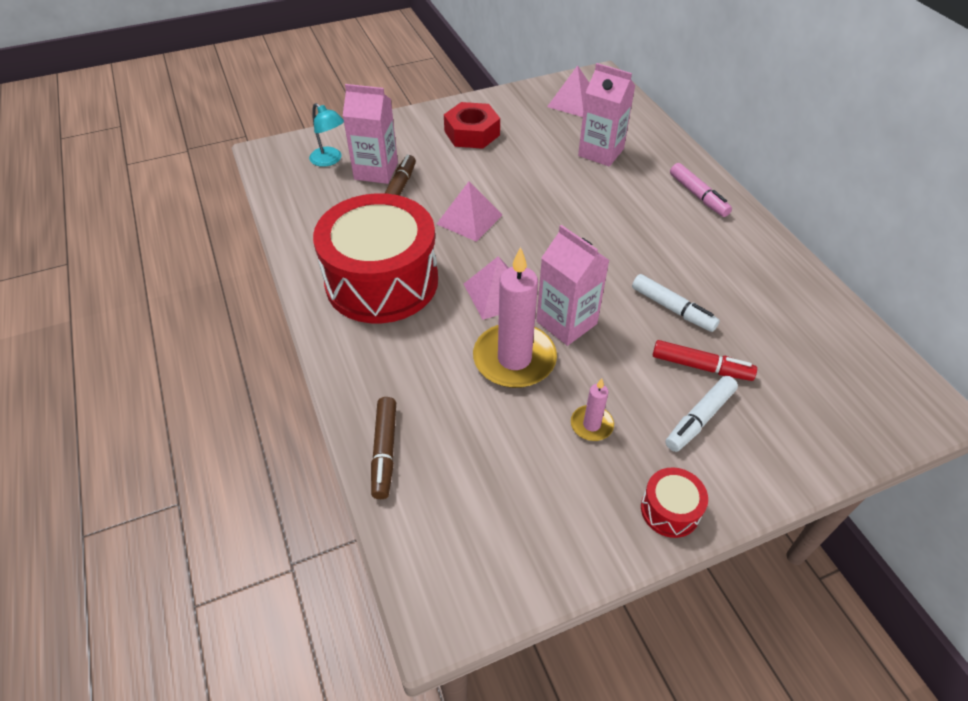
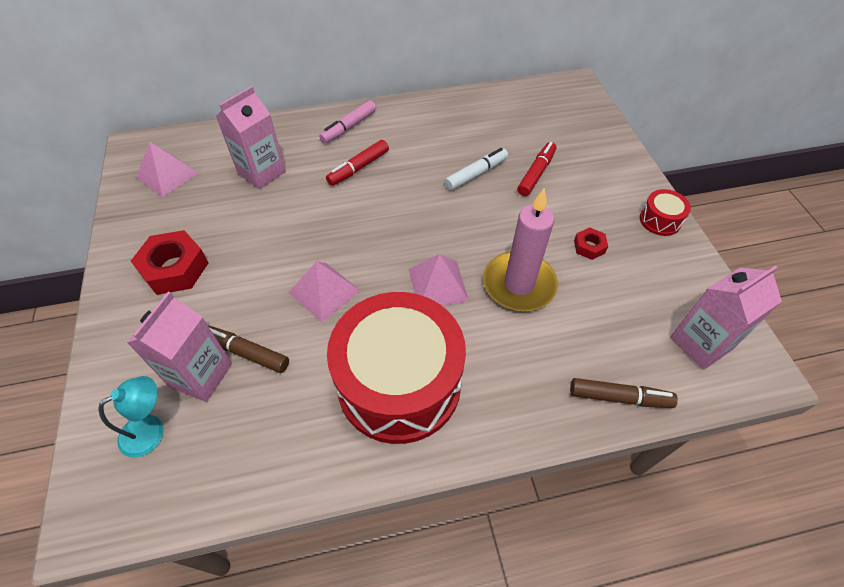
camera: 80 degrees left, 5 degrees up
(566, 322) = (481, 241): pink carton -> pink carton (700, 343)
(591, 425) = (589, 247): pink candle -> red nut
(637, 213) = (358, 168): none -> red marker
(698, 196) = (349, 127): pink marker -> pink marker turned 150 degrees clockwise
(699, 418) = (583, 186): white marker -> none

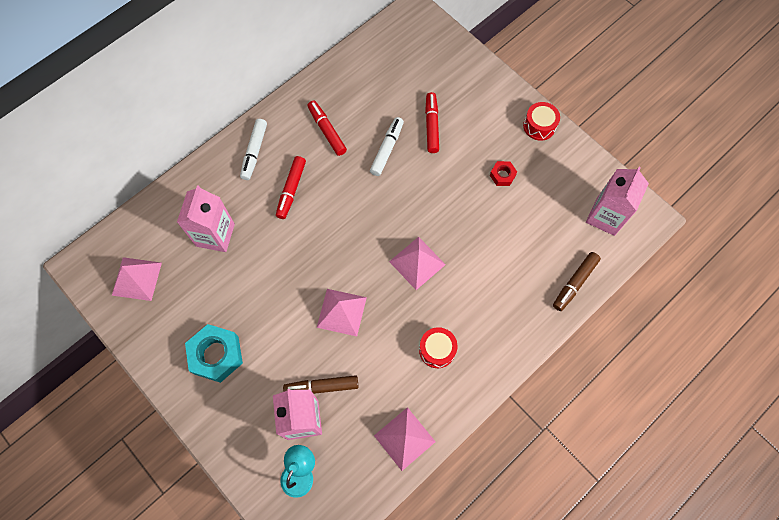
camera: 30 degrees left, 15 degrees up
(174, 268) = (216, 355): red nut -> turquoise nut
(291, 462) = (404, 438): none -> pink pyramid
(349, 127) = (254, 152): pink marker -> white marker
(399, 383) = (437, 350): red drum -> red drum, size x0.40
(427, 137) = (327, 131): none -> red marker
(519, 284) = (471, 233): pink candle -> none
(619, 397) = (574, 283): brown marker -> brown marker turned 150 degrees clockwise

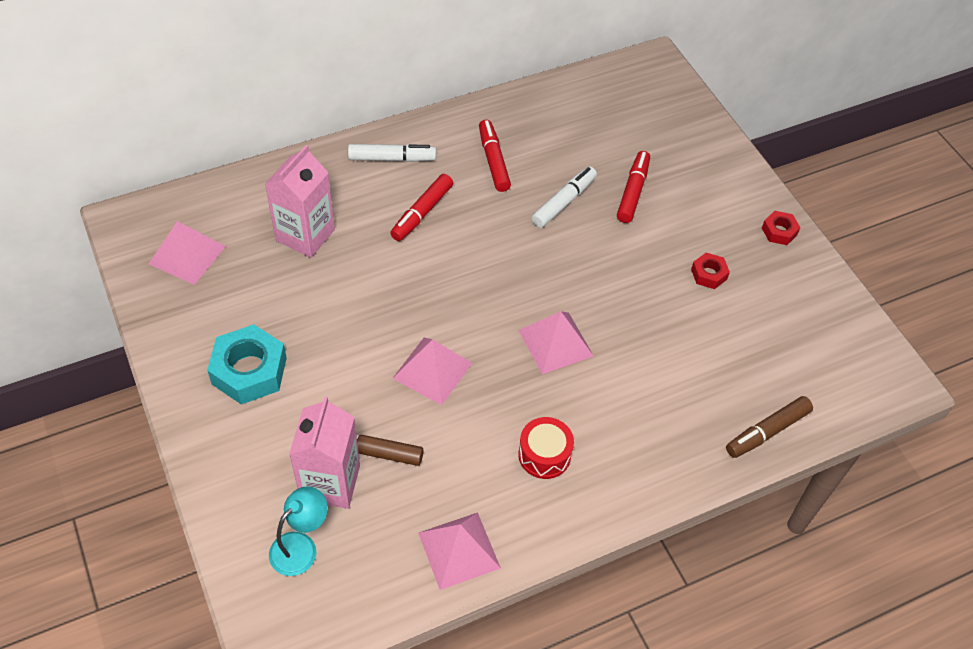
camera: 15 degrees right, 15 degrees down
(254, 152) = (392, 158): white marker -> white marker turned 120 degrees counterclockwise
(539, 126) = (779, 231): red drum -> red nut
(605, 216) = (838, 363): pink carton -> none

